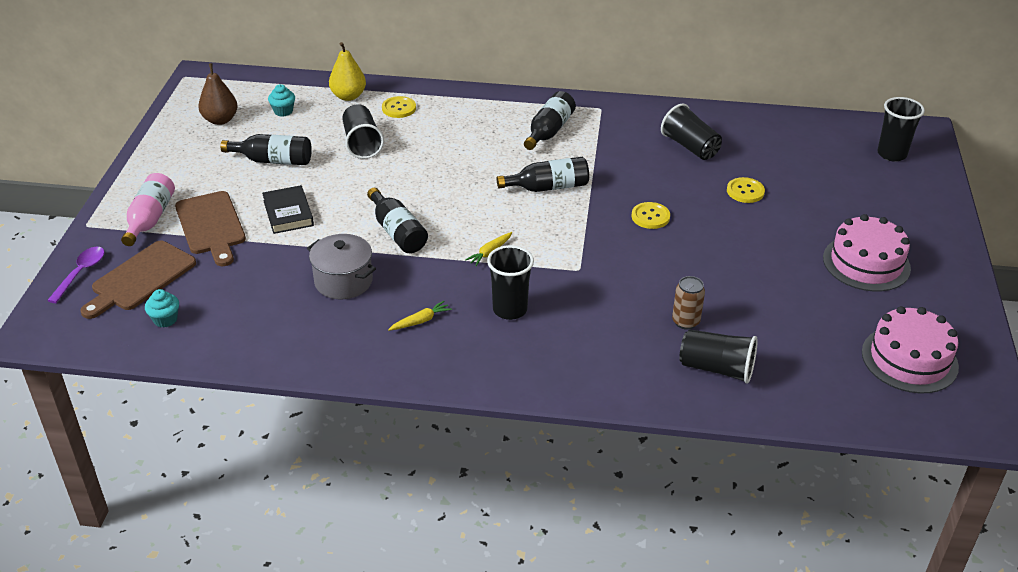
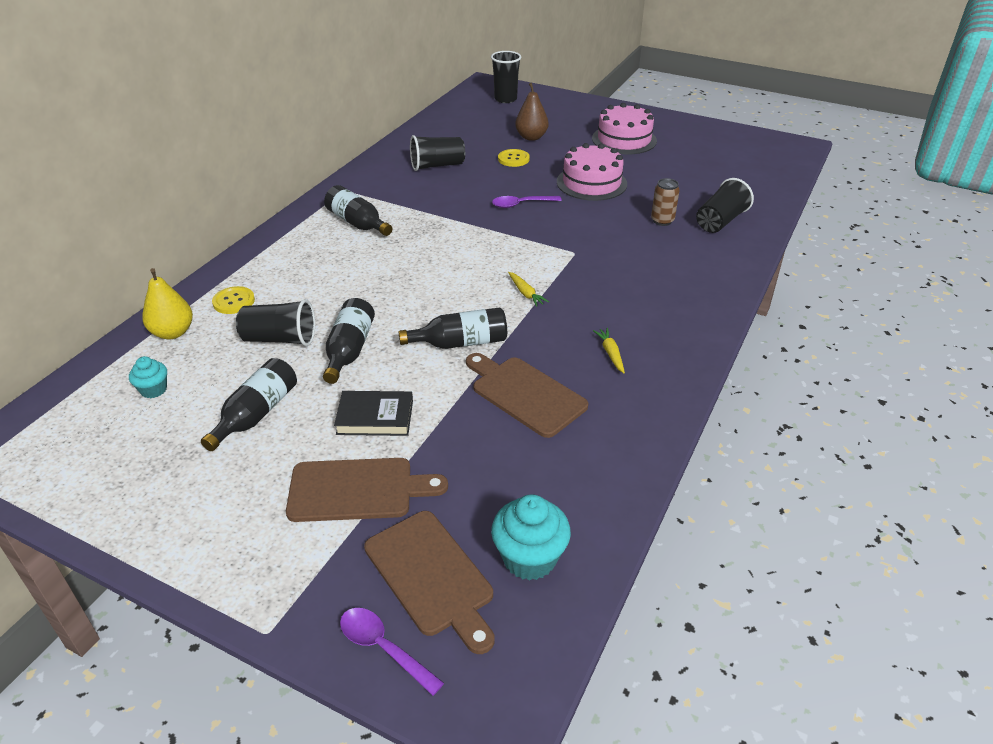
camera: 70 degrees left, 0 degrees up
(150, 219) = (301, 552): pink bottle -> none
(165, 319) = (529, 558): turquoise cupcake -> turquoise cupcake, size x1.72
(220, 120) = (118, 450): brown pear -> brown pear (531, 137)
(343, 281) = (525, 394): grey pot -> brown cutting board
(510, 309) = (614, 299): black cup -> none
(548, 187) = (446, 242): black bottle -> black bottle (349, 350)
(650, 217) = (521, 204): yellow button -> purple spoon
(909, 359) = (729, 153): pink cake -> pink cake (591, 183)

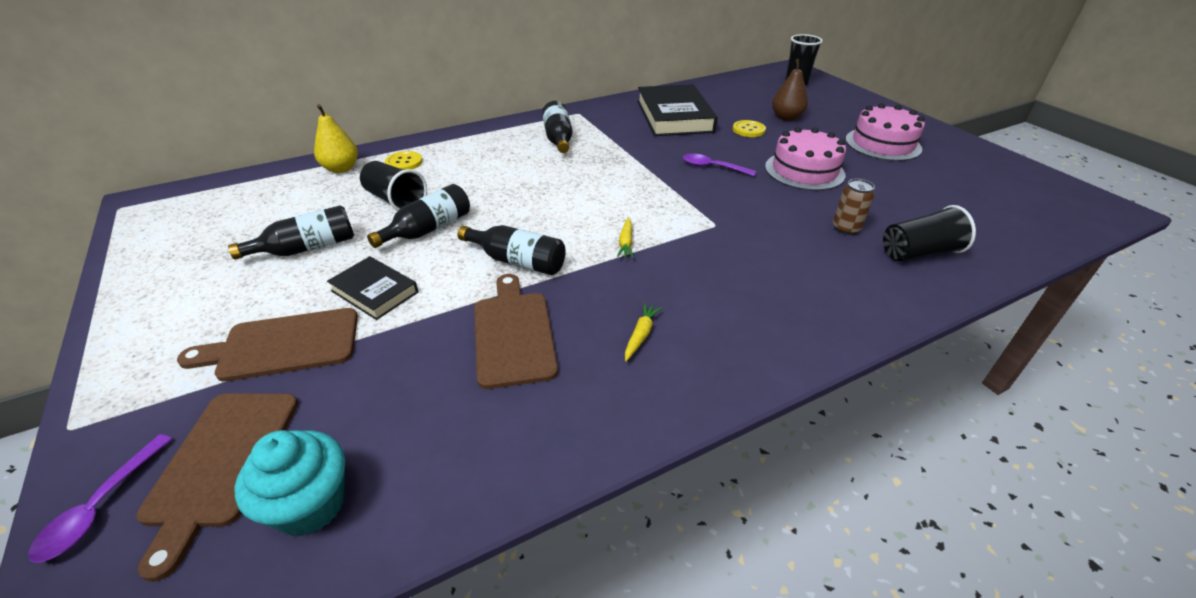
camera: 35 degrees right, 0 degrees up
(153, 390) = (278, 201): turquoise cupcake -> none
(357, 489) = (283, 345): brown cutting board -> brown cutting board turned 135 degrees clockwise
(383, 648) = (101, 507): purple spoon -> purple spoon turned 150 degrees counterclockwise
(437, 166) = (674, 116): black cup -> black book

